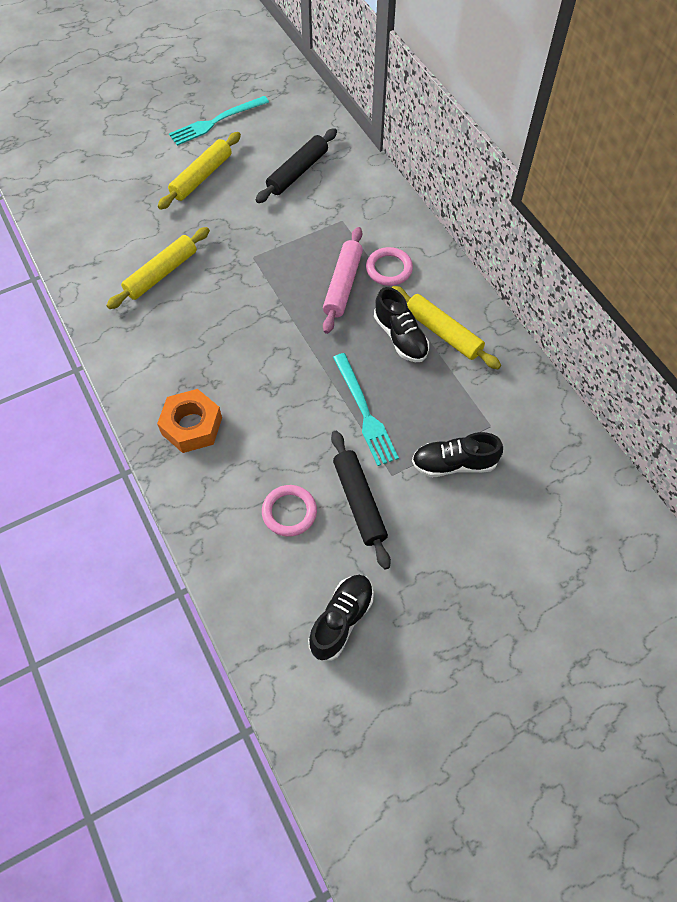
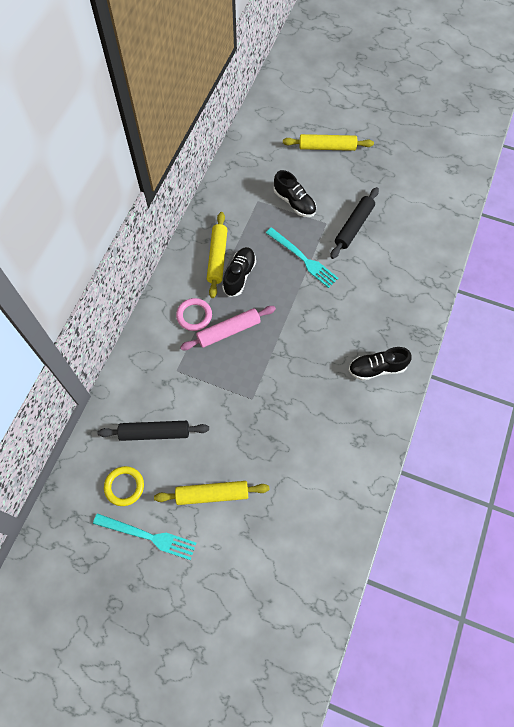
camera: 130 degrees left, 5 degrees up
(161, 274) = (314, 442): yellow rolling pin -> yellow rolling pin (327, 147)
(192, 426) = (391, 332): orange nut -> none
(272, 129) = (124, 486): none -> yellow ring
(289, 512) = (389, 250): pink ring -> none
(341, 620) = (414, 194): black shoe -> black shoe (377, 368)
(364, 412) = (303, 259): turquoise fork -> turquoise fork turned 105 degrees clockwise

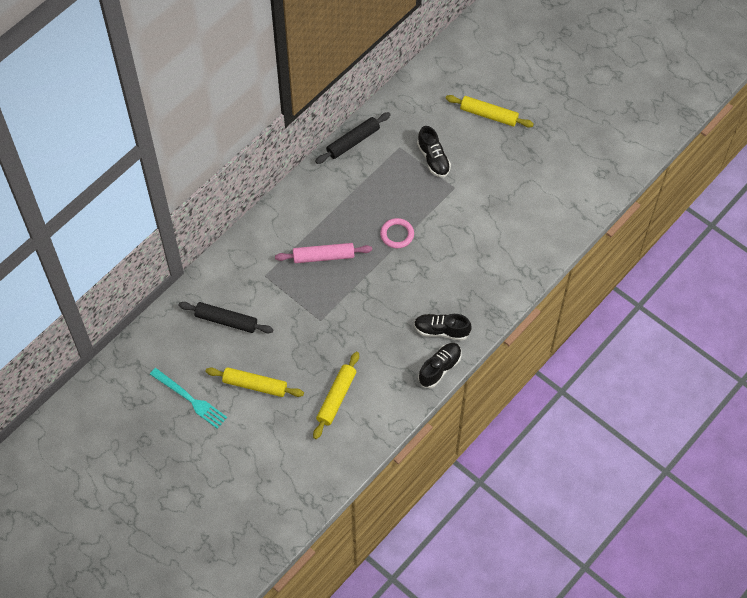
camera: 20 degrees right, 5 degrees down
(124, 486) = (185, 355): yellow ring -> none
(194, 315) = (298, 233): pink ring -> pink ring (397, 234)
(217, 258) = (340, 188): yellow rolling pin -> yellow rolling pin (336, 398)
(239, 275) = (353, 211): black shoe -> black shoe (440, 368)
(303, 259) = (418, 214): turquoise fork -> none
(354, 226) = (479, 198): black rolling pin -> black rolling pin (353, 142)

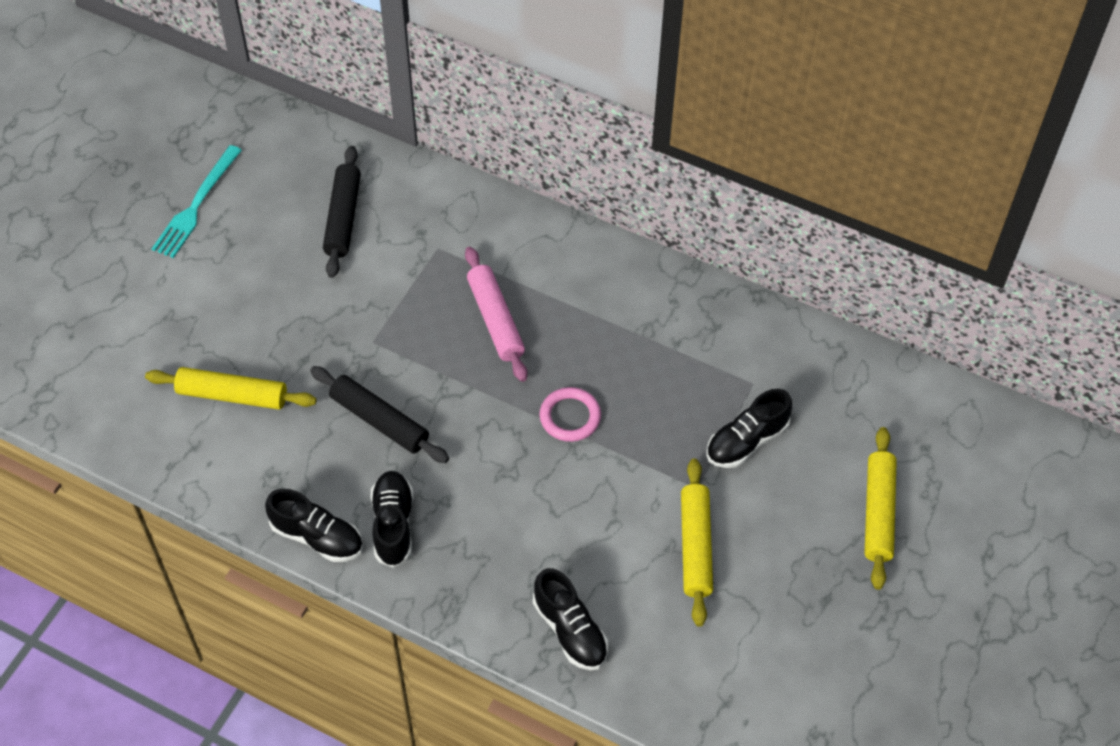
camera: 75 degrees right, 5 degrees down
(255, 385) = (235, 280): yellow rolling pin -> yellow rolling pin (695, 546)
(353, 142) = (738, 313): black rolling pin -> black rolling pin (379, 421)
(521, 262) = (570, 630): none -> black shoe

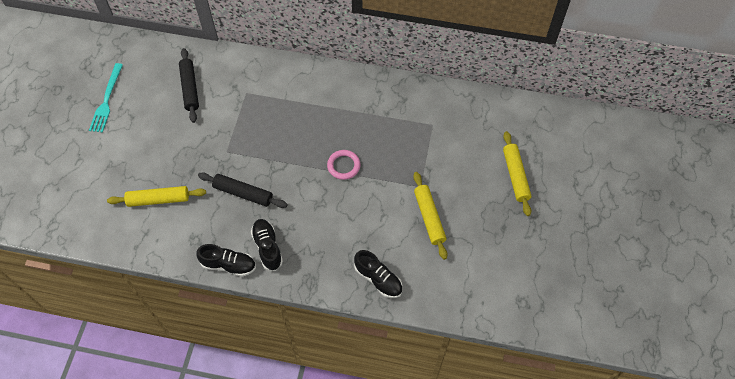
camera: 15 degrees left, 5 degrees up
(495, 320) = (288, 124): pink rolling pin -> none
(746, 441) = (438, 156): black shoe -> none

